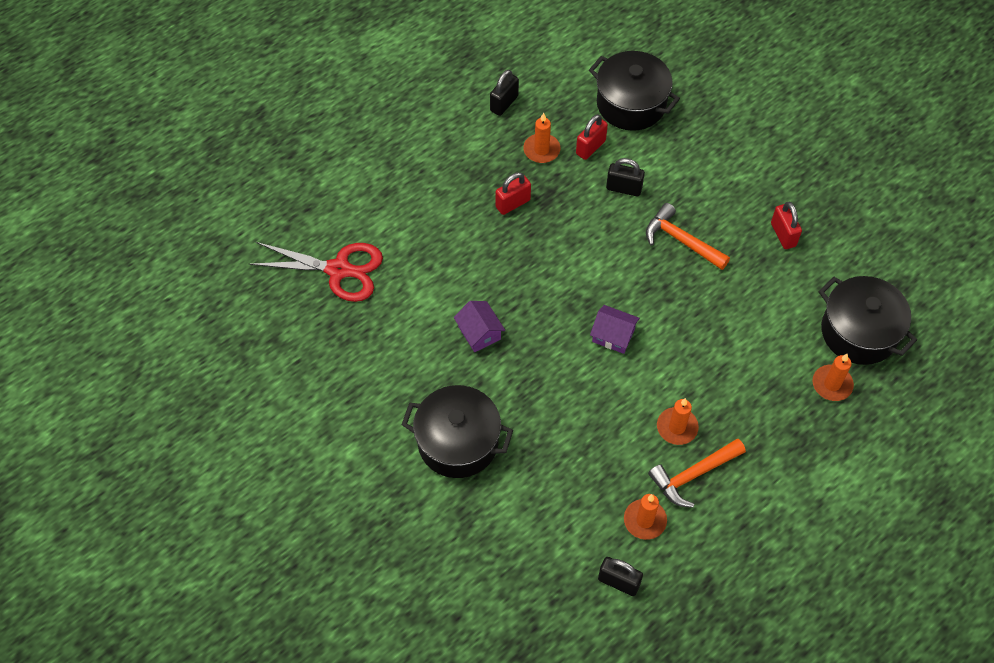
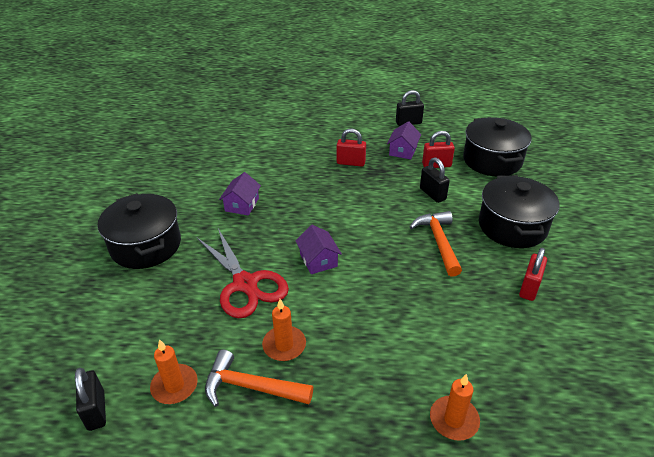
camera: 45 degrees right, 20 degrees down
(339, 270) = (218, 137): red scissors -> red scissors (245, 284)
(541, 150) = (403, 151): orange candle -> purple house
(859, 332) = (528, 400): black pot -> black pot (512, 226)

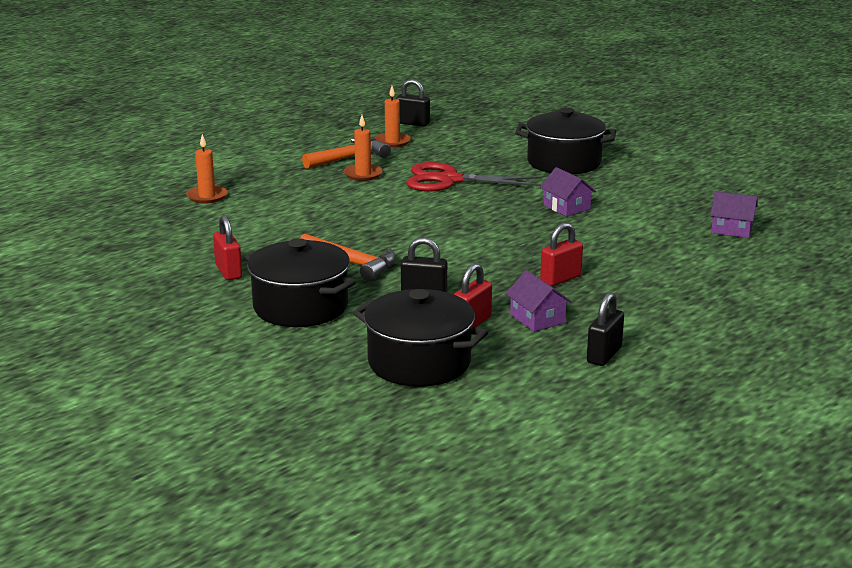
camera: 130 degrees right, 15 degrees down
(318, 260) = (427, 211): purple house -> purple house (731, 229)

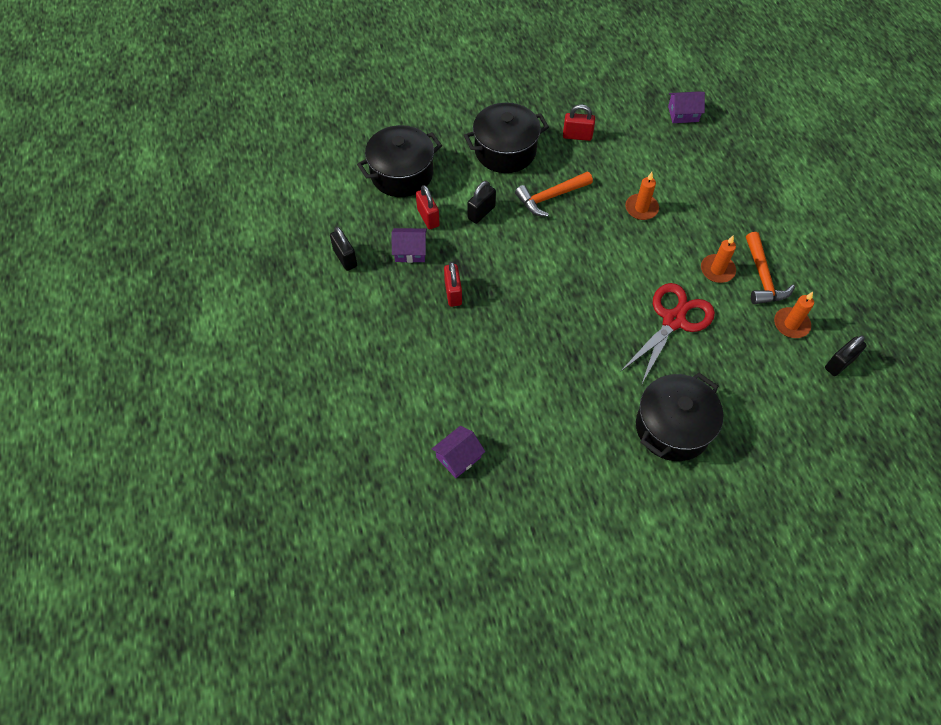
camera: 120 degrees right, 35 degrees up
(207, 196) = (717, 164): orange candle -> orange candle (641, 208)
(566, 207) = (571, 369): purple house -> purple house (683, 114)

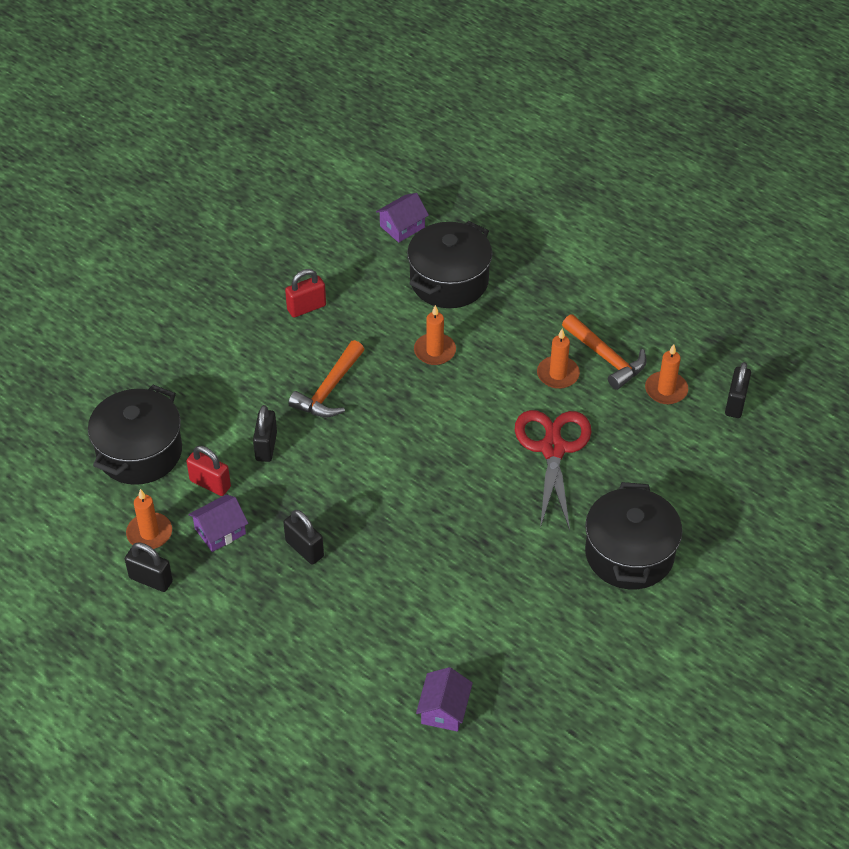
camera: 35 degrees left, 10 degrees down
(367, 228) = (149, 533): none -> orange candle
(453, 293) = (304, 549): red padlock -> black padlock
(505, 151) = (239, 365): black pot -> black pot (449, 281)

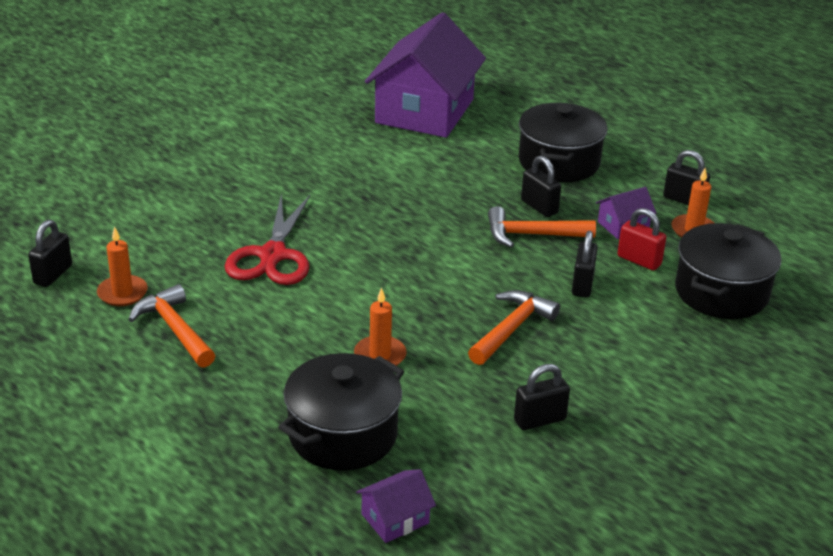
camera: 175 degrees left, 15 degrees down
(306, 307) = (539, 420): red padlock -> black padlock
(312, 506) = (532, 235): none -> orange hammer
(444, 709) = (424, 111): purple house -> purple house, size x2.46
(558, 374) = (239, 319): orange candle -> none
(629, 554) = (231, 177): black pot -> black pot (559, 162)

